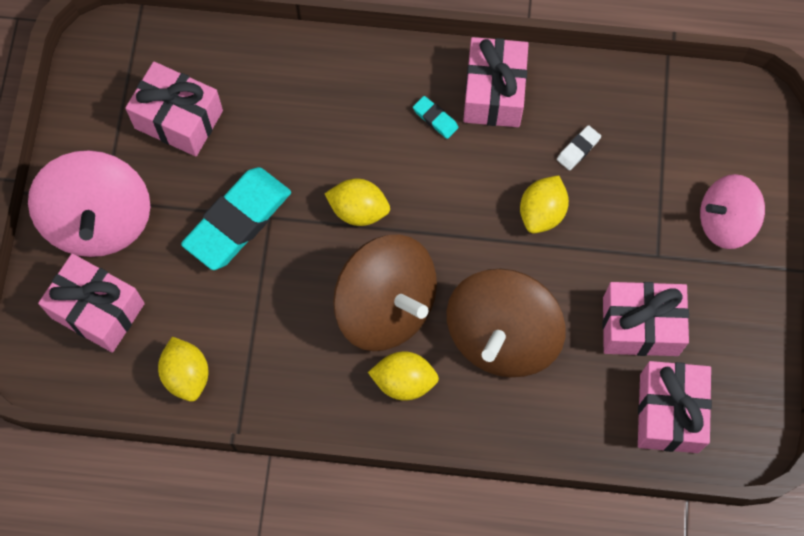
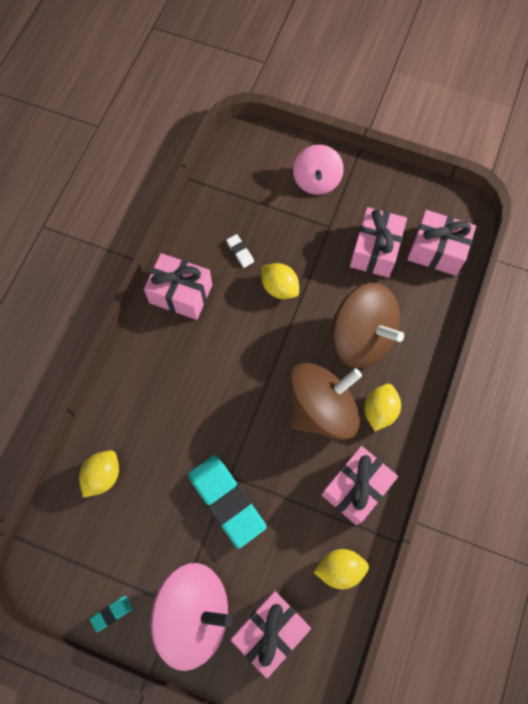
camera: 75 degrees left, 0 degrees up
(178, 119) = (127, 528): pink gift -> pink gift (356, 488)
(358, 210) = (243, 409): yellow lemon -> yellow lemon (103, 476)
(435, 119) = (188, 338): turquoise eraser -> turquoise eraser (112, 613)

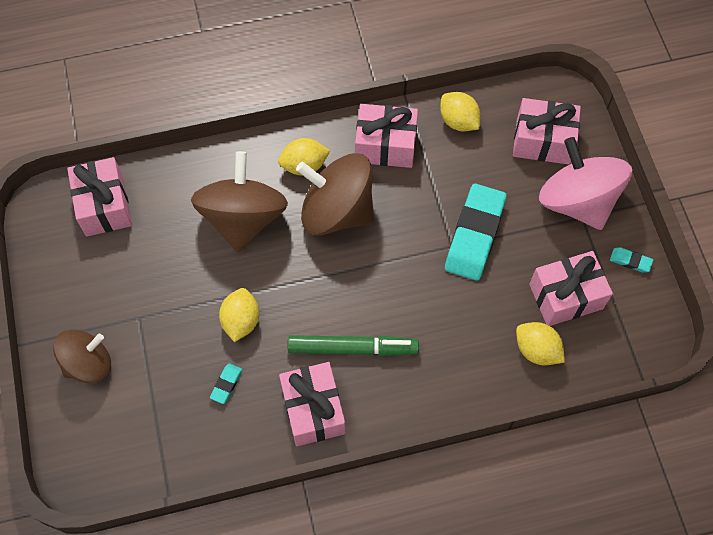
camera: 125 degrees left, 5 degrees down
(103, 476) = (536, 350): yellow lemon -> yellow lemon turned 45 degrees clockwise
(204, 347) = (352, 348): none -> green marker
(240, 252) = (226, 384): white eraser -> turquoise eraser
(316, 181) = (88, 364): pink spinning top -> brown spinning top
(375, 250) = (140, 259): pink gift -> pink gift (566, 296)

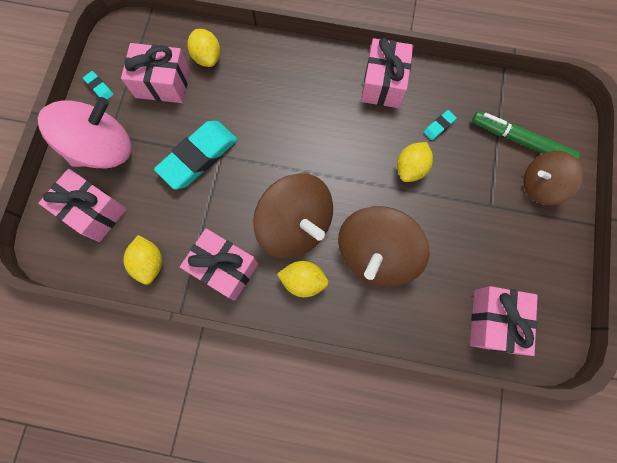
camera: 155 degrees left, 10 degrees up
(352, 348) = (336, 113): green marker -> green marker (520, 141)
(577, 201) = (103, 148): pink spinning top -> pink spinning top turned 120 degrees counterclockwise

